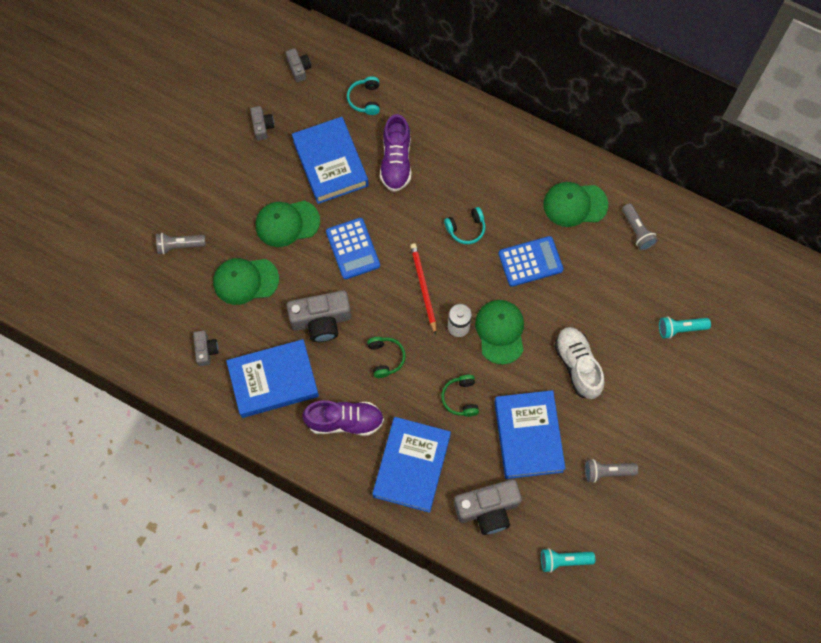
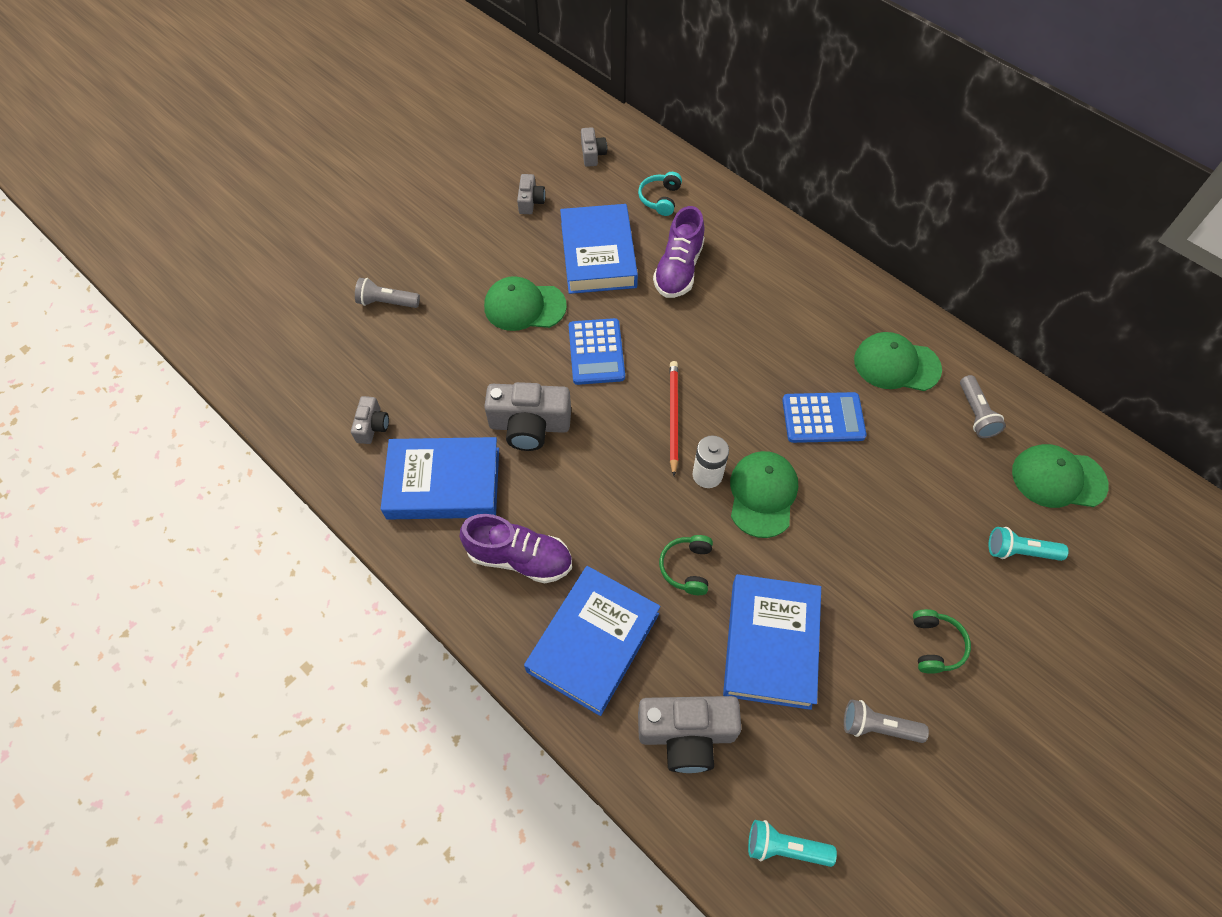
camera: 15 degrees right, 10 degrees down
(245, 281) = (451, 358): green cap -> green cap (1058, 478)
(385, 358) = (599, 491): green headphones -> green headphones (935, 645)
(466, 229) = (747, 361): turquoise headphones -> none
(577, 365) = (862, 565): white shoe -> none

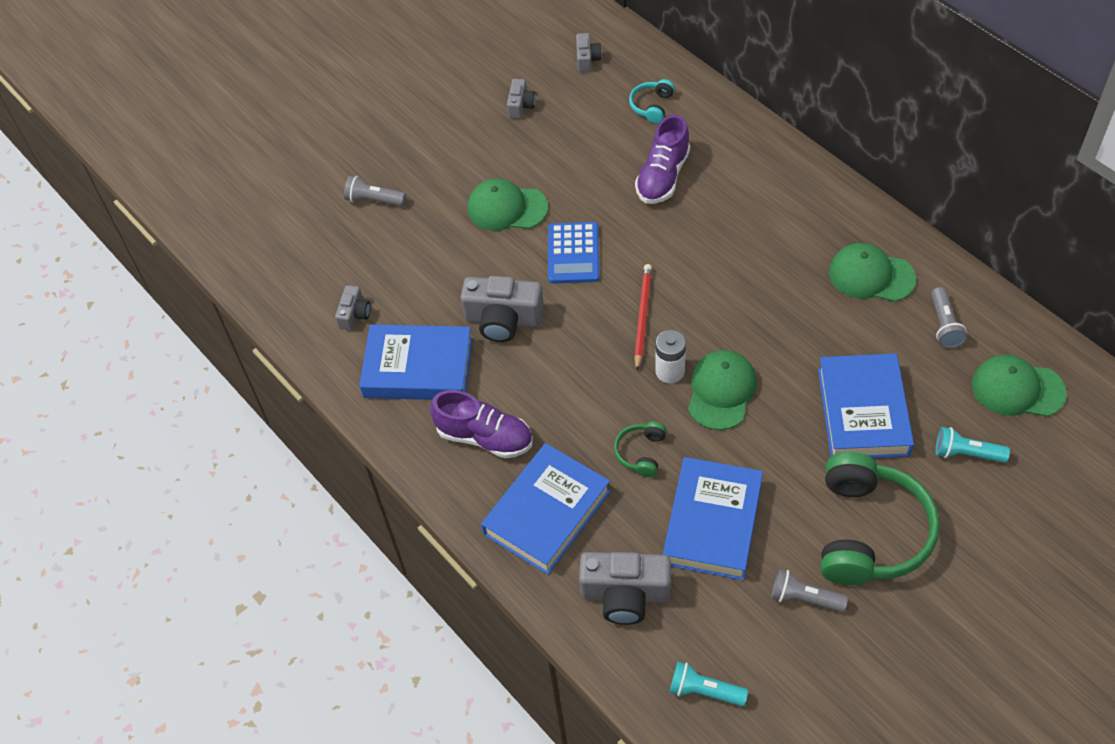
camera: 10 degrees right, 5 degrees down
(598, 254) = (584, 160): blue book -> blue book (863, 412)
(823, 418) = (790, 323): blue calculator -> none
(935, 645) = (869, 532): green headphones -> green headphones, size x2.24

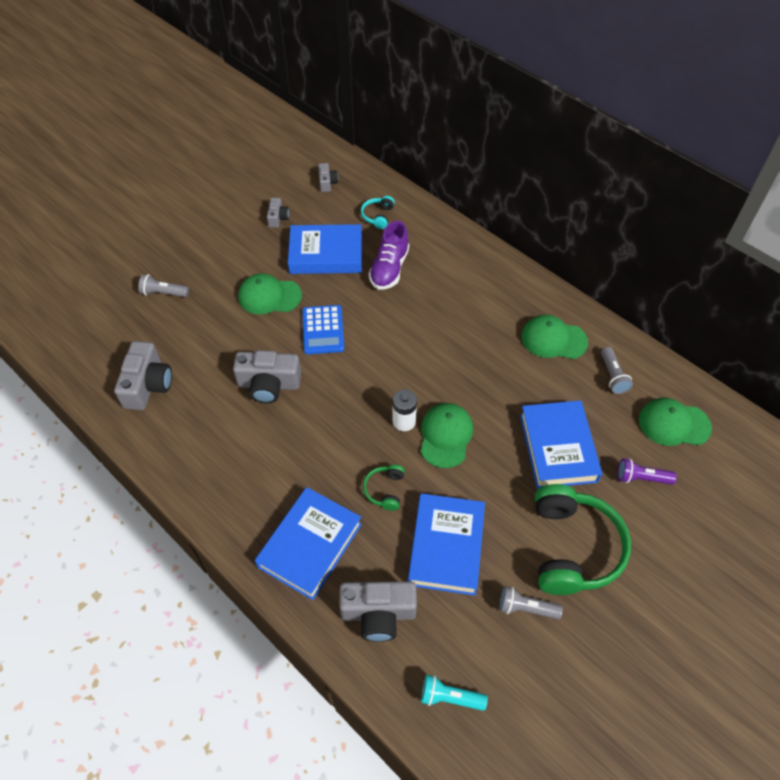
camera: 10 degrees left, 0 degrees up
(354, 314) = (148, 385): grey camera -> grey camera, size x1.88
(418, 368) = (200, 427): blue book -> blue book (326, 254)
(484, 437) = (256, 483): purple shoe -> none
(642, 316) = (380, 378): red pencil -> none
(966, 453) = (641, 478): turquoise flashlight -> purple flashlight

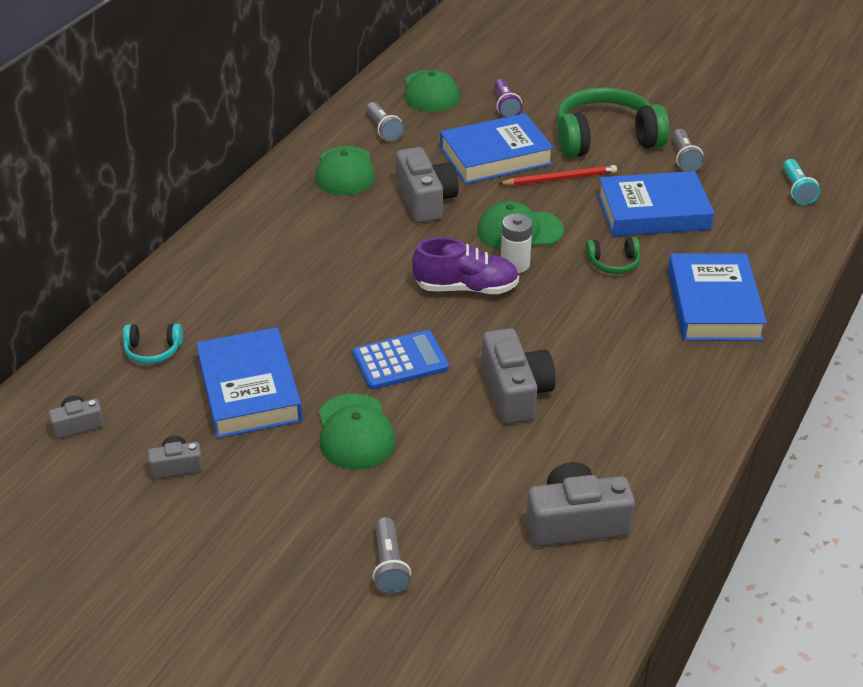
camera: 105 degrees left, 15 degrees down
(310, 545) = (713, 305): blue book -> blue book turned 75 degrees clockwise
(378, 614) = (753, 243): grey camera -> grey camera (425, 200)
(389, 268) = (263, 319): purple shoe -> purple shoe (466, 288)
(513, 488) = (560, 179): none -> red pencil
(612, 376) = (383, 129): grey flashlight -> grey flashlight turned 90 degrees clockwise

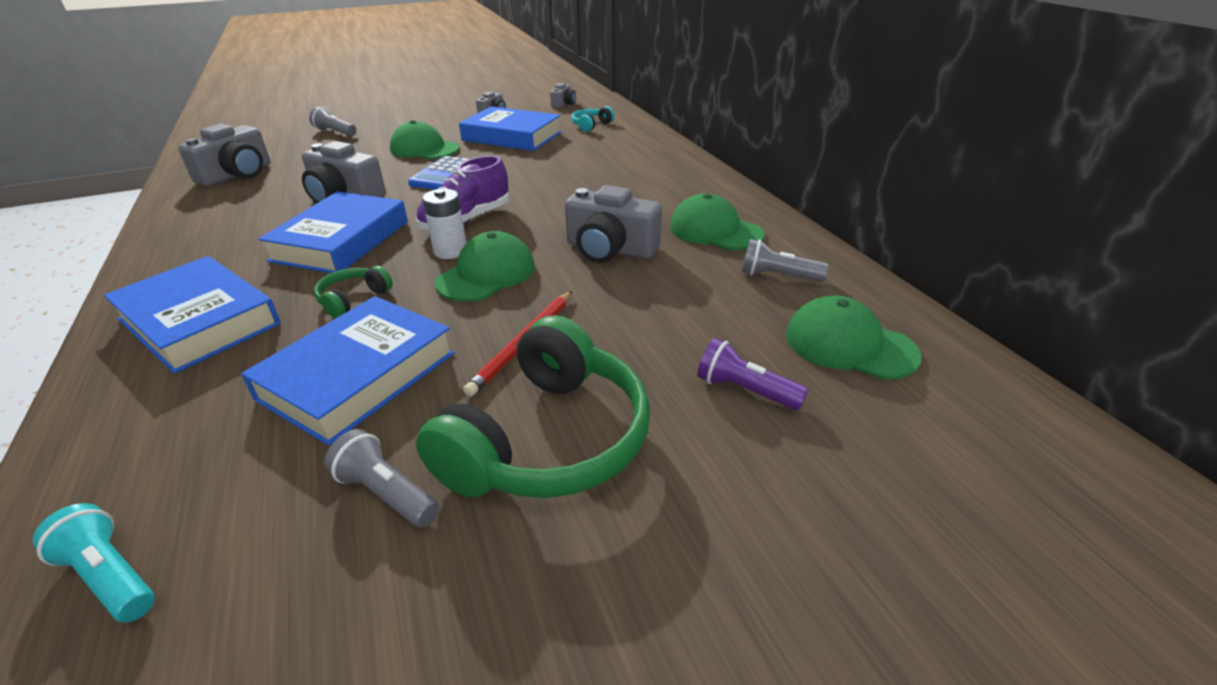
camera: 130 degrees right, 5 degrees down
(495, 156) = (631, 322): blue book -> blue book (341, 241)

